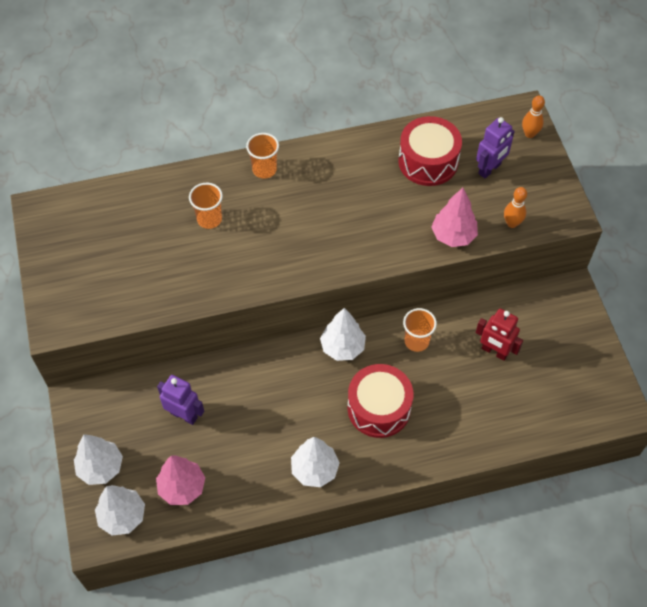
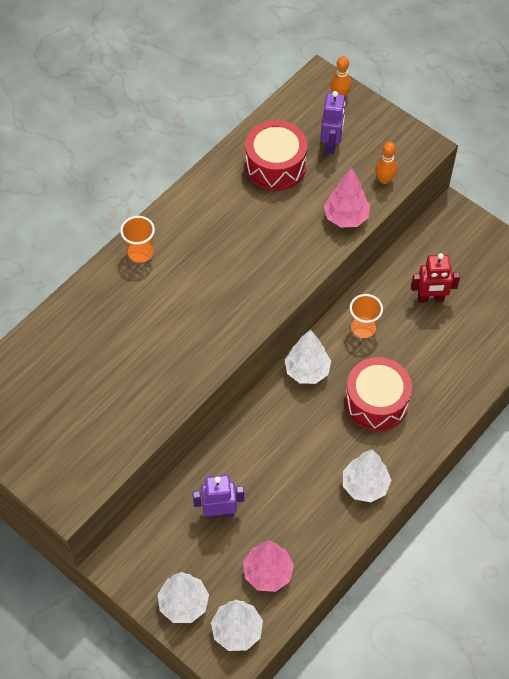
camera: 35 degrees left, 0 degrees up
(209, 219) = (128, 324): orange cup -> none

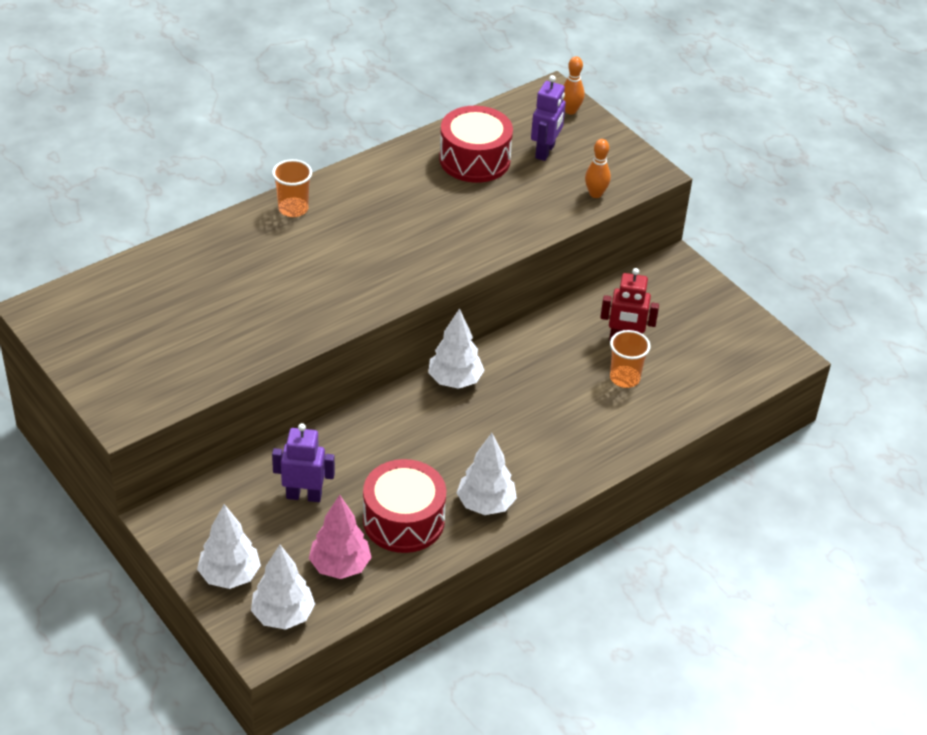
camera: 10 degrees right, 15 degrees down
(346, 217) = (539, 219): pink tree -> none
(363, 328) = (535, 353): orange cup -> orange cup (624, 378)
(376, 402) = (526, 426): red drum -> red drum (403, 520)

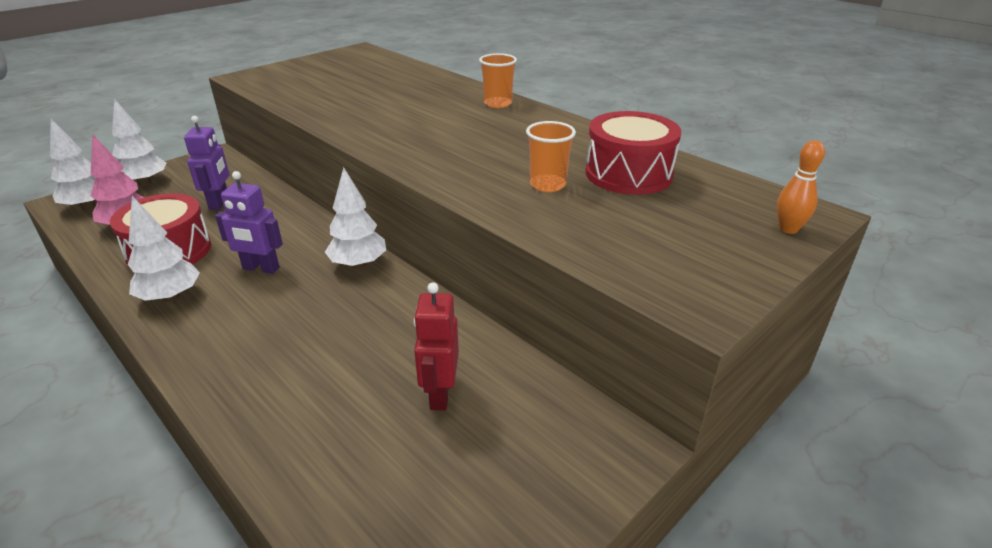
camera: 85 degrees right, 10 degrees down
(545, 151) = (680, 216): purple robot -> purple robot (260, 268)
(595, 194) = (614, 257): orange bowling pin -> none
(624, 378) = (363, 397): orange cup -> orange cup (547, 185)

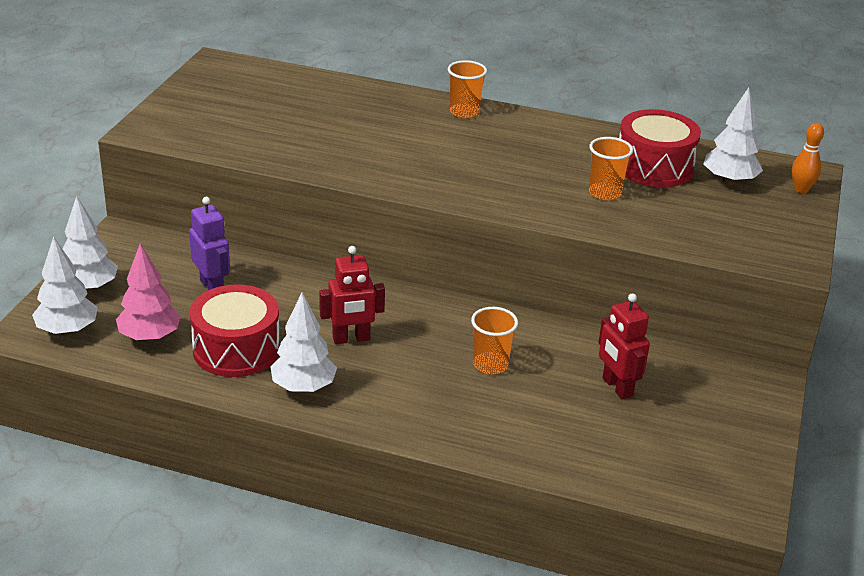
camera: 30 degrees left, 0 degrees up
(260, 268) = (351, 339): purple robot -> red robot
(344, 328) = (490, 365): none -> orange cup
(358, 264) = (436, 309): white tree -> white tree (729, 181)

